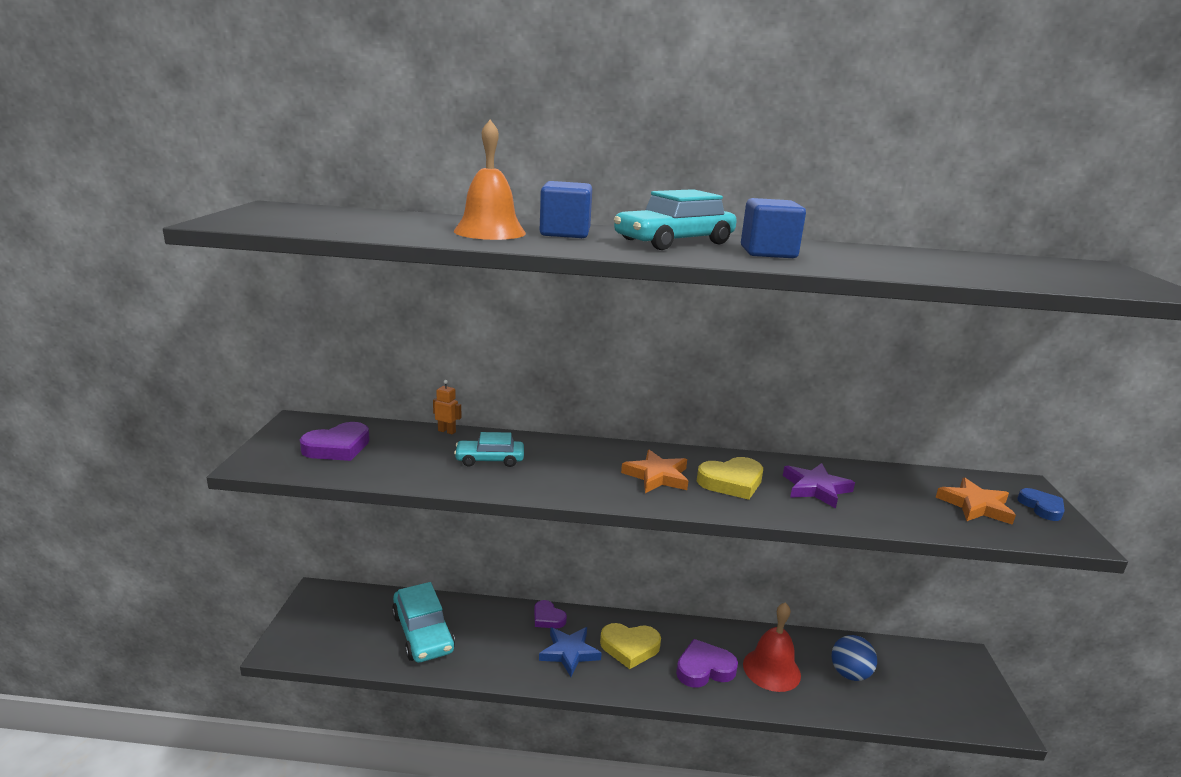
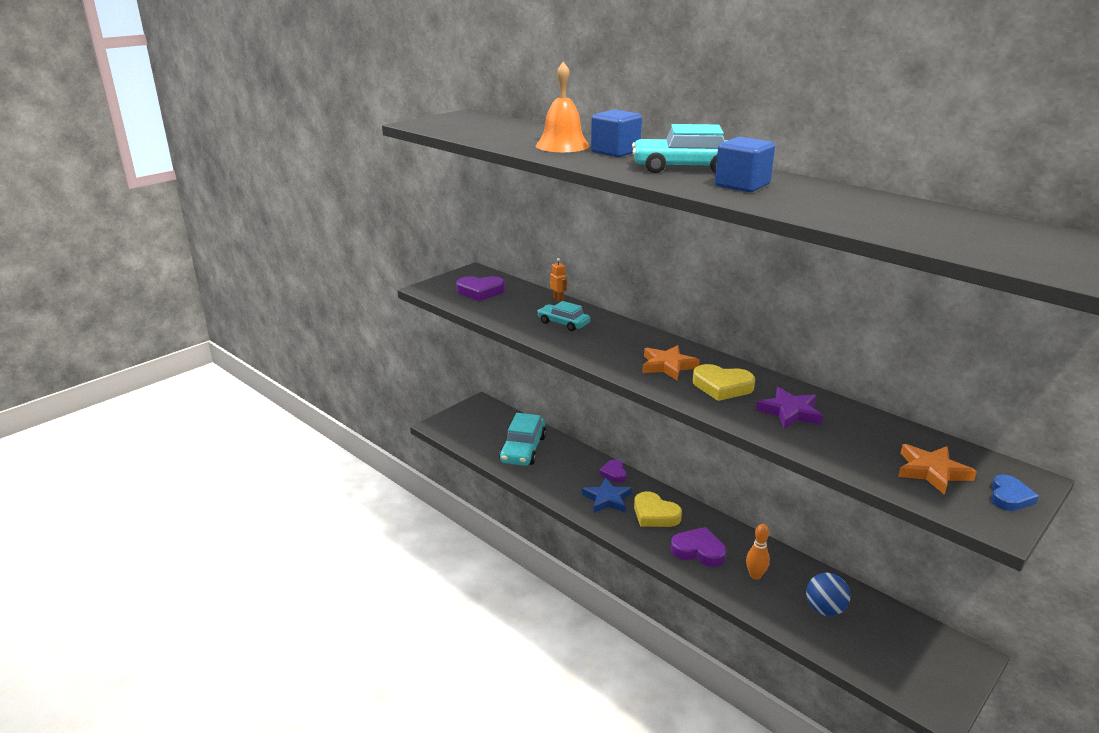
camera: 40 degrees right, 5 degrees up
(771, 669) = (755, 575): red bell -> orange bowling pin

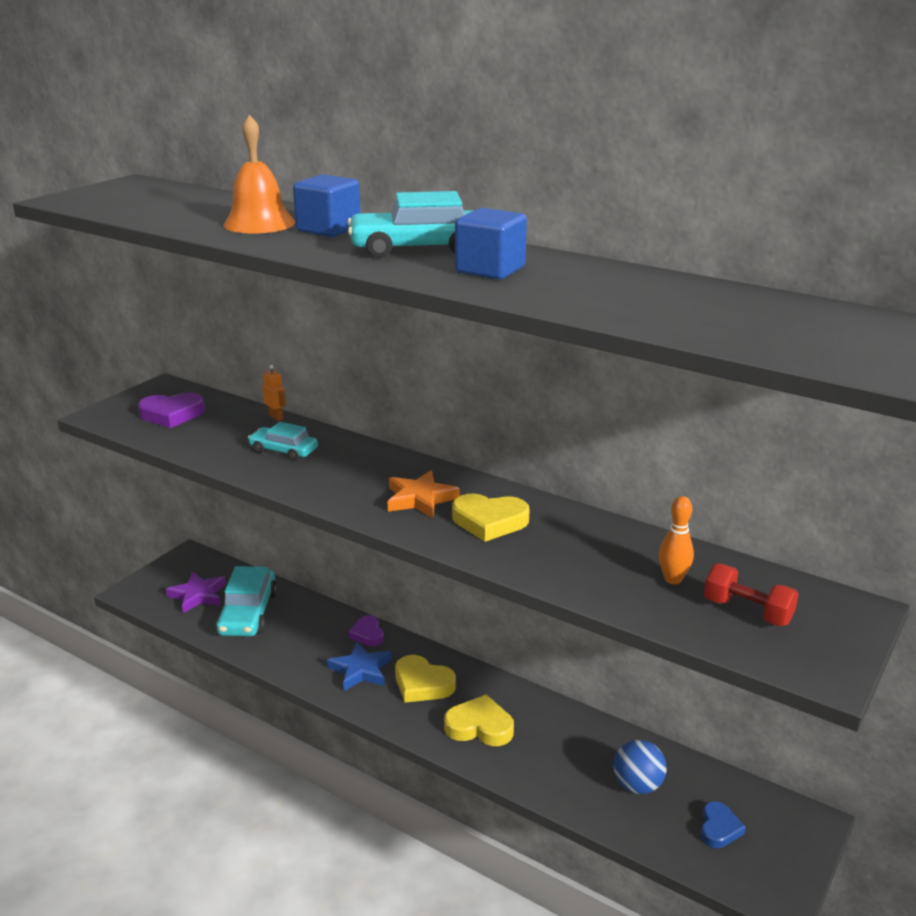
camera: 10 degrees left, 0 degrees up
(698, 550) = (479, 726): purple heart -> yellow heart
(755, 575) = (551, 751): orange bowling pin -> orange bowling pin (673, 579)
(790, 412) = (575, 548): purple star -> purple star (198, 595)
(932, 471) = (747, 612): orange star -> red dumbbell
(1009, 497) = (838, 636): blue heart -> blue heart (719, 828)

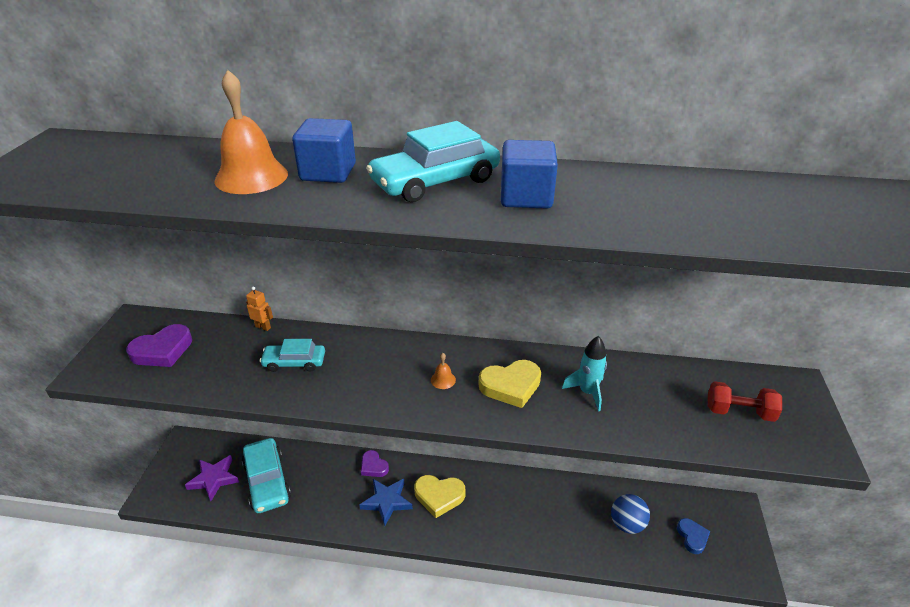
camera: 25 degrees left, 10 degrees up
(420, 499) = (443, 380): orange star -> orange bell
(479, 726) = (500, 518): yellow heart -> none
(572, 548) = (587, 392): none -> turquoise rocket
(673, 579) = (673, 399): orange bowling pin -> none

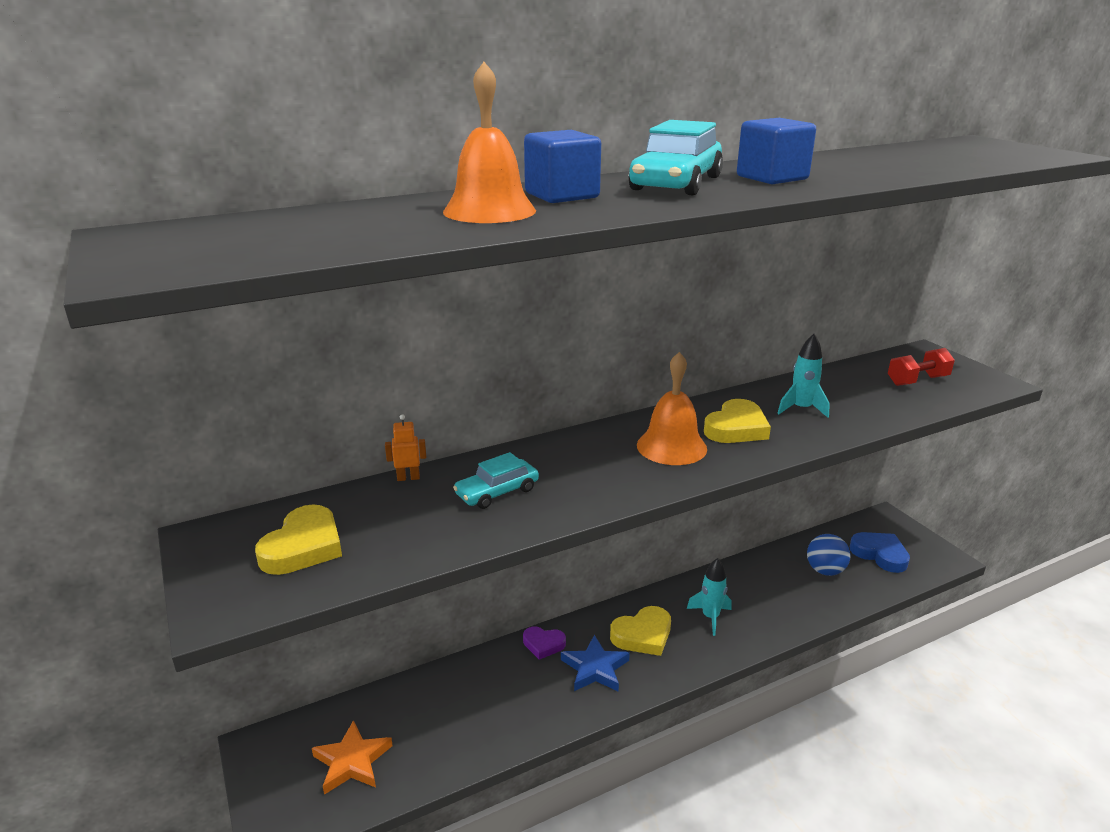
camera: 35 degrees left, 10 degrees down
(162, 350) = (303, 547): purple heart -> yellow heart
(214, 479) = (352, 761): purple star -> orange star
(267, 481) = (430, 725): turquoise car -> none
(443, 380) = (671, 446): orange bell -> orange bell, size x2.31
(497, 510) = (710, 617): none -> turquoise rocket
(692, 537) = (880, 554): blue heart -> blue heart, size x1.53

